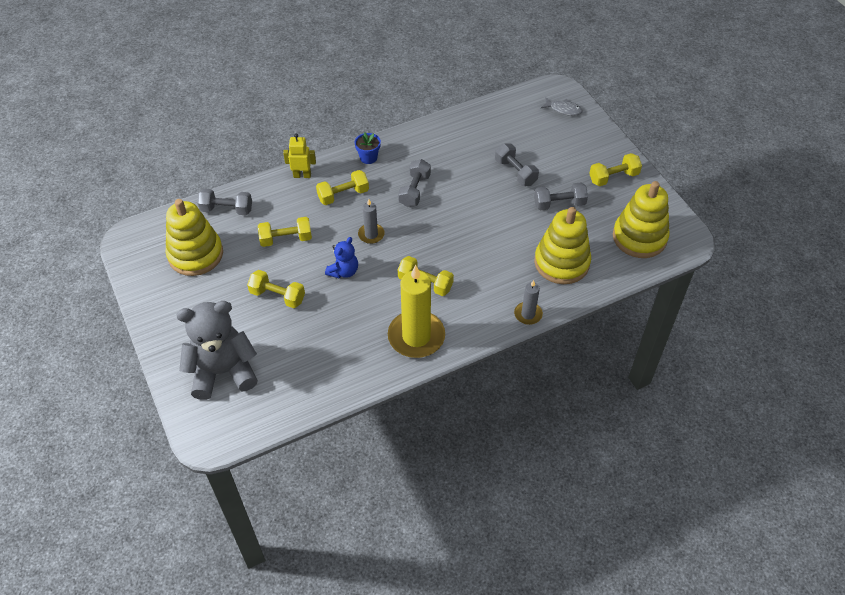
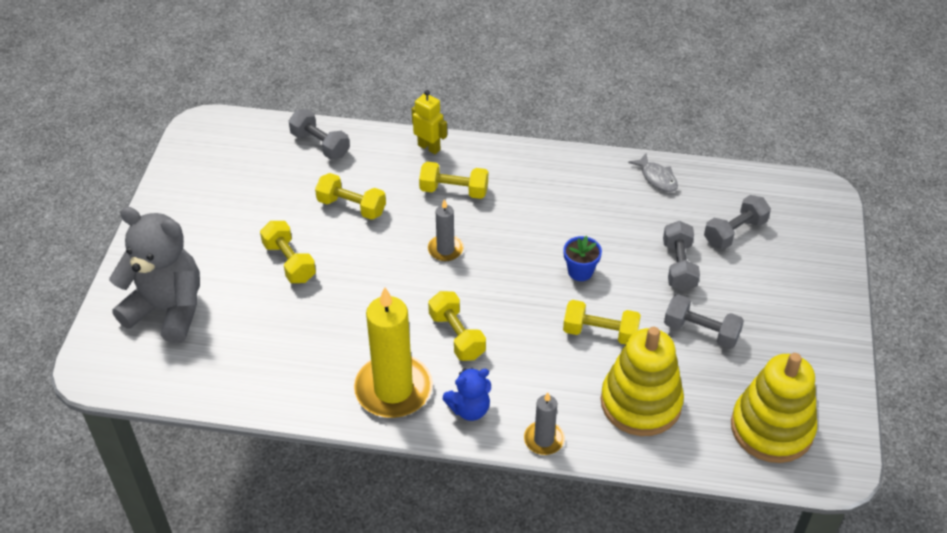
camera: 35 degrees right, 5 degrees down
(195, 254) = (249, 175): yellow stacking toy -> none
(343, 271) = (380, 273): blue teddy bear -> blue teddy bear (469, 409)
(368, 158) = (518, 163): blue flower pot -> blue flower pot (580, 271)
(414, 190) = (538, 226): grey dumbbell -> grey dumbbell (734, 232)
(563, 109) = (809, 222): grey fish -> grey fish (657, 178)
(613, 177) = (803, 336): yellow dumbbell -> yellow dumbbell (600, 333)

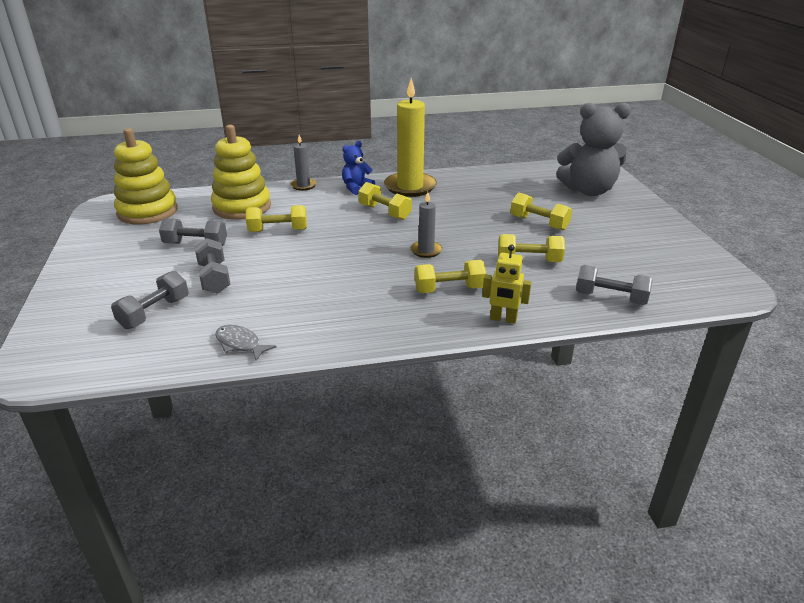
camera: 160 degrees right, 15 degrees down
(580, 271) = (304, 259): blue flower pot -> none

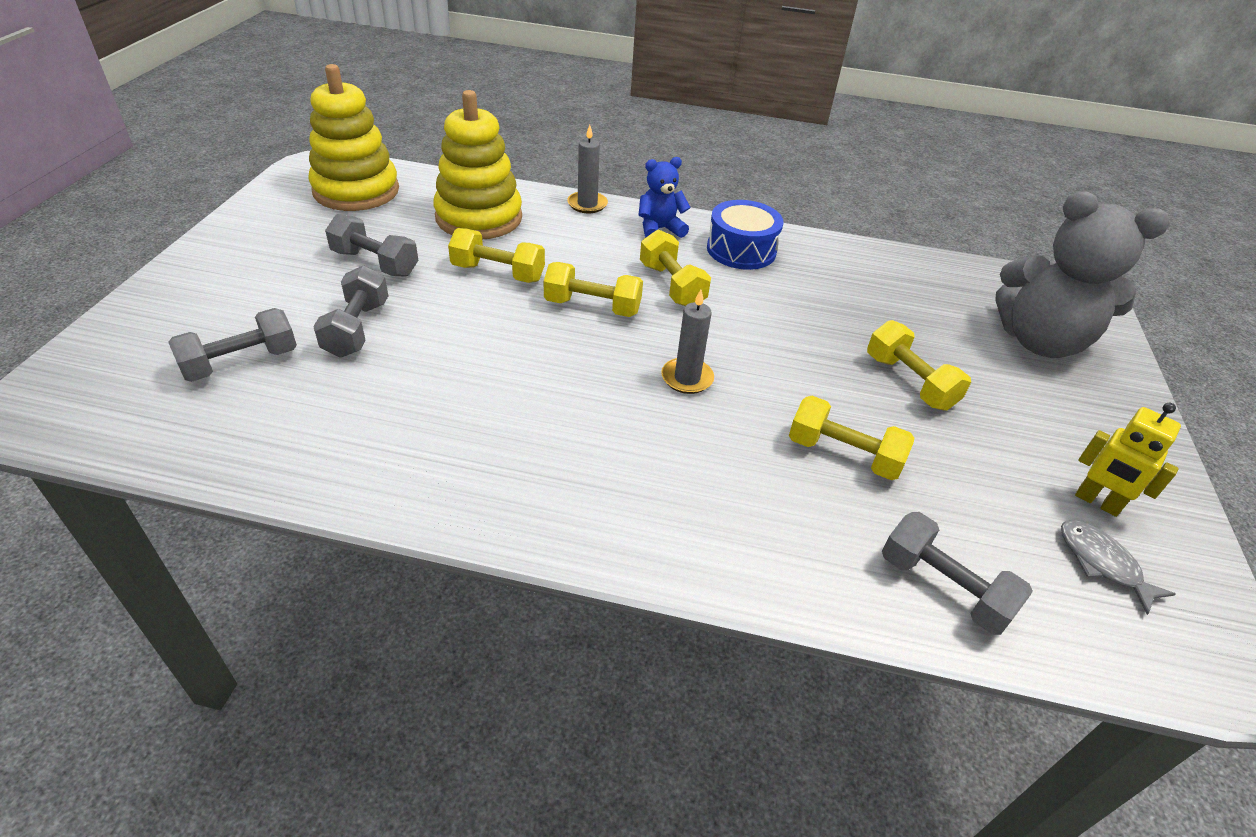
camera: 20 degrees right, 10 degrees up
(240, 344) = (306, 459): grey fish -> grey fish (1102, 563)
(410, 187) = (741, 250): yellow candle -> blue drum
(449, 289) = (673, 467): yellow dumbbell -> yellow dumbbell (592, 307)
(503, 319) = (722, 562): yellow robot -> yellow robot (1097, 502)

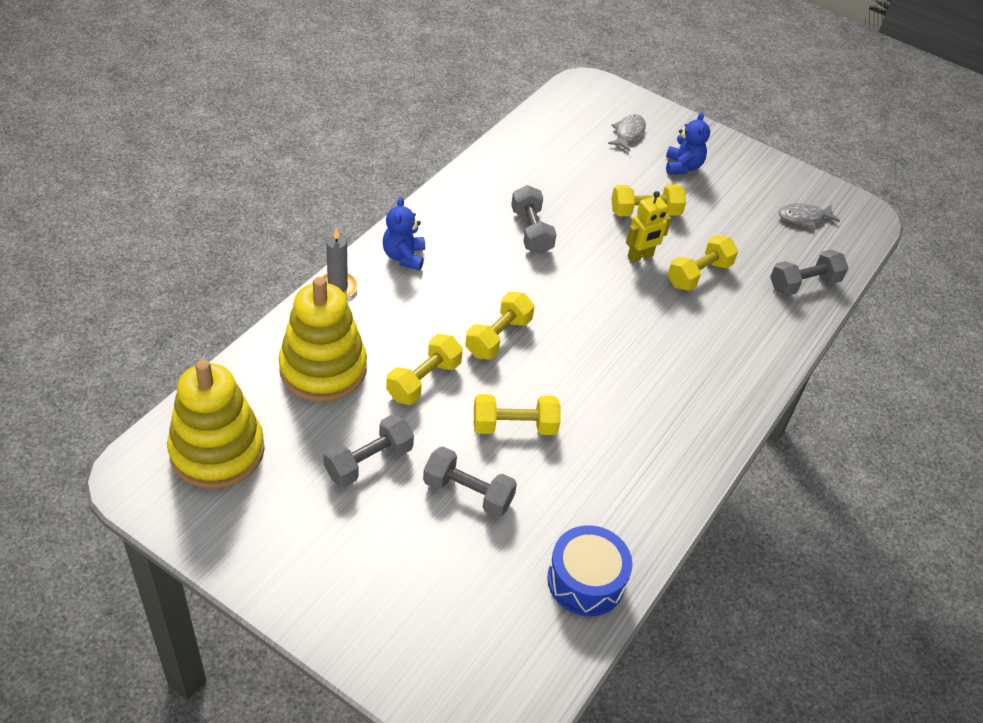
camera: 70 degrees left, 5 degrees up
(241, 362) = (485, 579): grey dumbbell -> grey dumbbell (531, 231)
(672, 285) = (489, 281): yellow dumbbell -> yellow dumbbell (514, 426)
(687, 378) = (603, 316): grey candle -> none
(741, 250) = (458, 222): blue drum -> blue drum (586, 580)
(1039, 342) = (628, 133): grey teddy bear -> grey fish
(1041, 402) = (682, 167): none -> blue teddy bear
(1097, 502) = (764, 193): yellow robot -> yellow robot (640, 256)

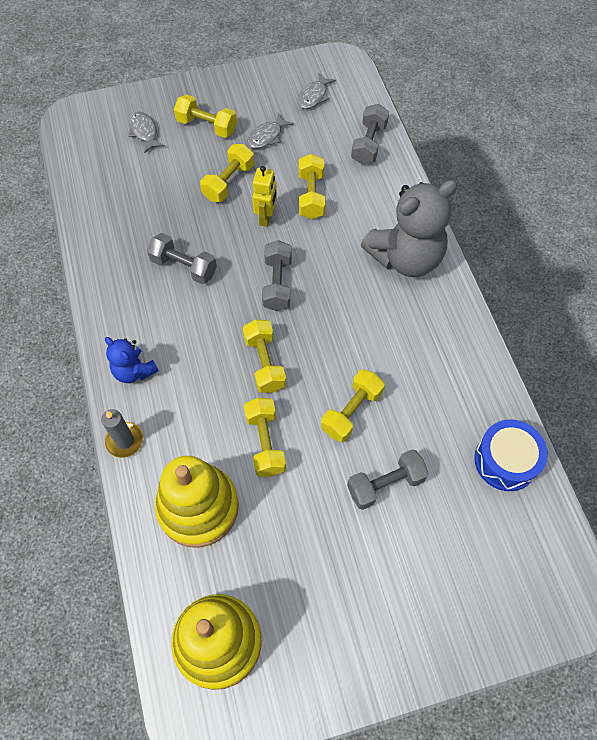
camera: 45 degrees left, 15 degrees up
(369, 462) = (310, 534): grey dumbbell -> grey dumbbell (277, 284)
(682, 167) = (207, 126): blue teddy bear -> yellow dumbbell
(716, 379) = (406, 258): none -> grey teddy bear
(721, 210) = (267, 136): none -> grey fish

